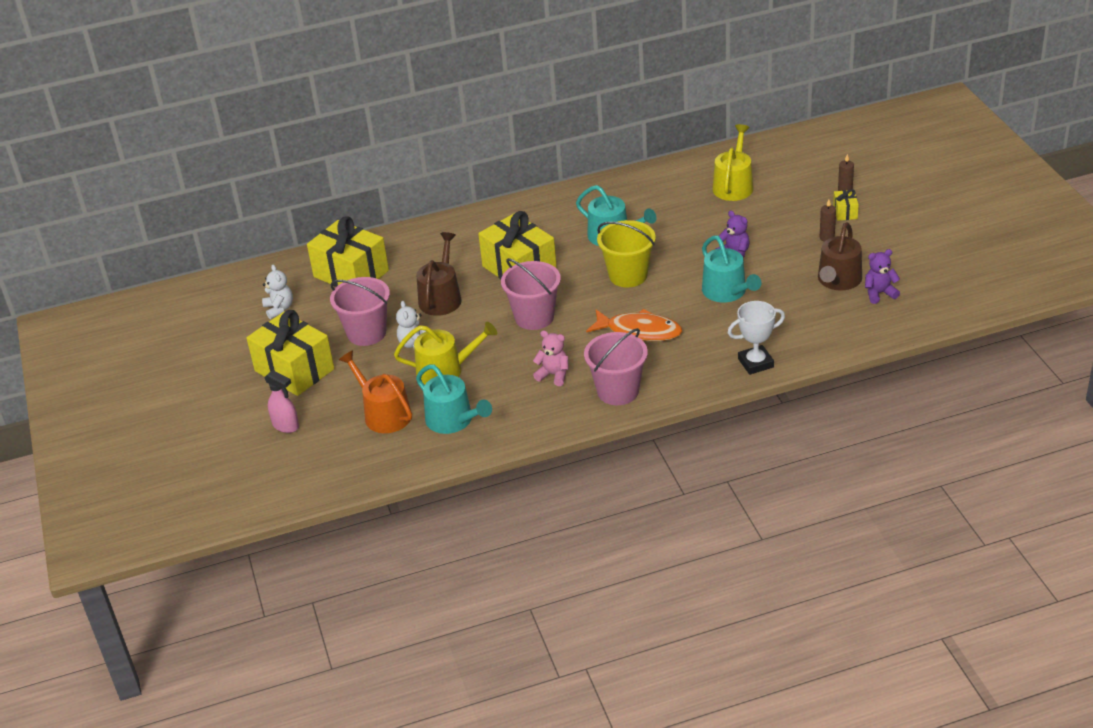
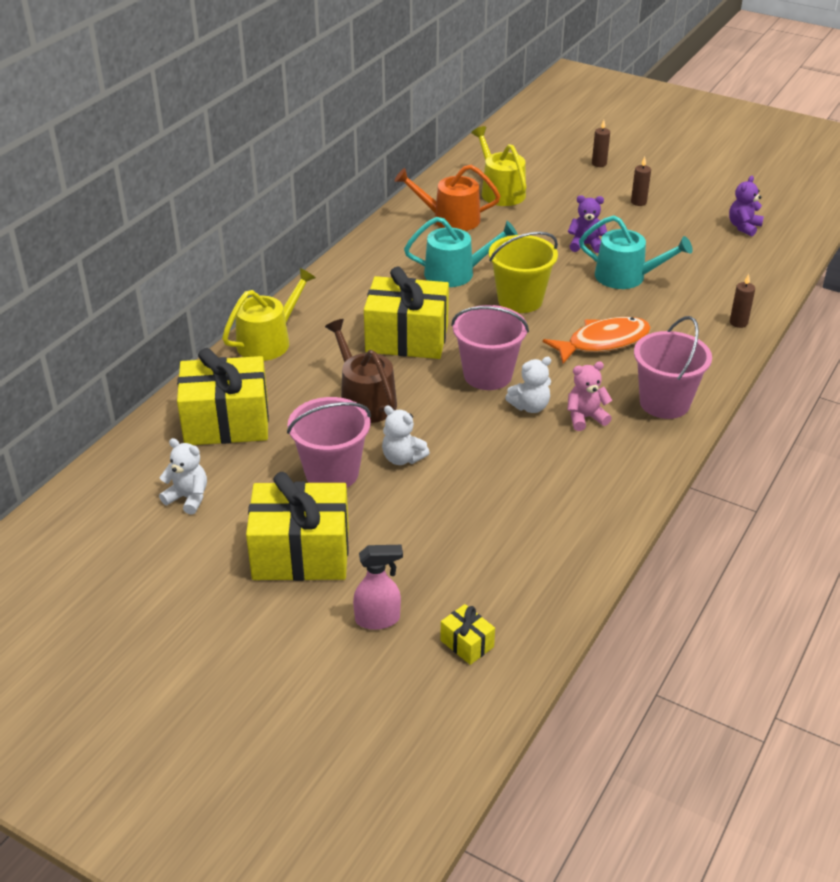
camera: 45 degrees left, 0 degrees up
(384, 414) = (471, 544): orange watering can -> orange watering can (450, 219)
(445, 370) = (472, 467): yellow watering can -> yellow watering can (268, 341)
(453, 420) = (554, 511): turquoise watering can -> none
(530, 350) = (530, 406): none -> white teddy bear
(755, 363) = (738, 323): white trophy -> brown candle
(838, 280) = (698, 230): brown watering can -> none
(845, 212) = (622, 178): yellow gift -> yellow gift (467, 643)

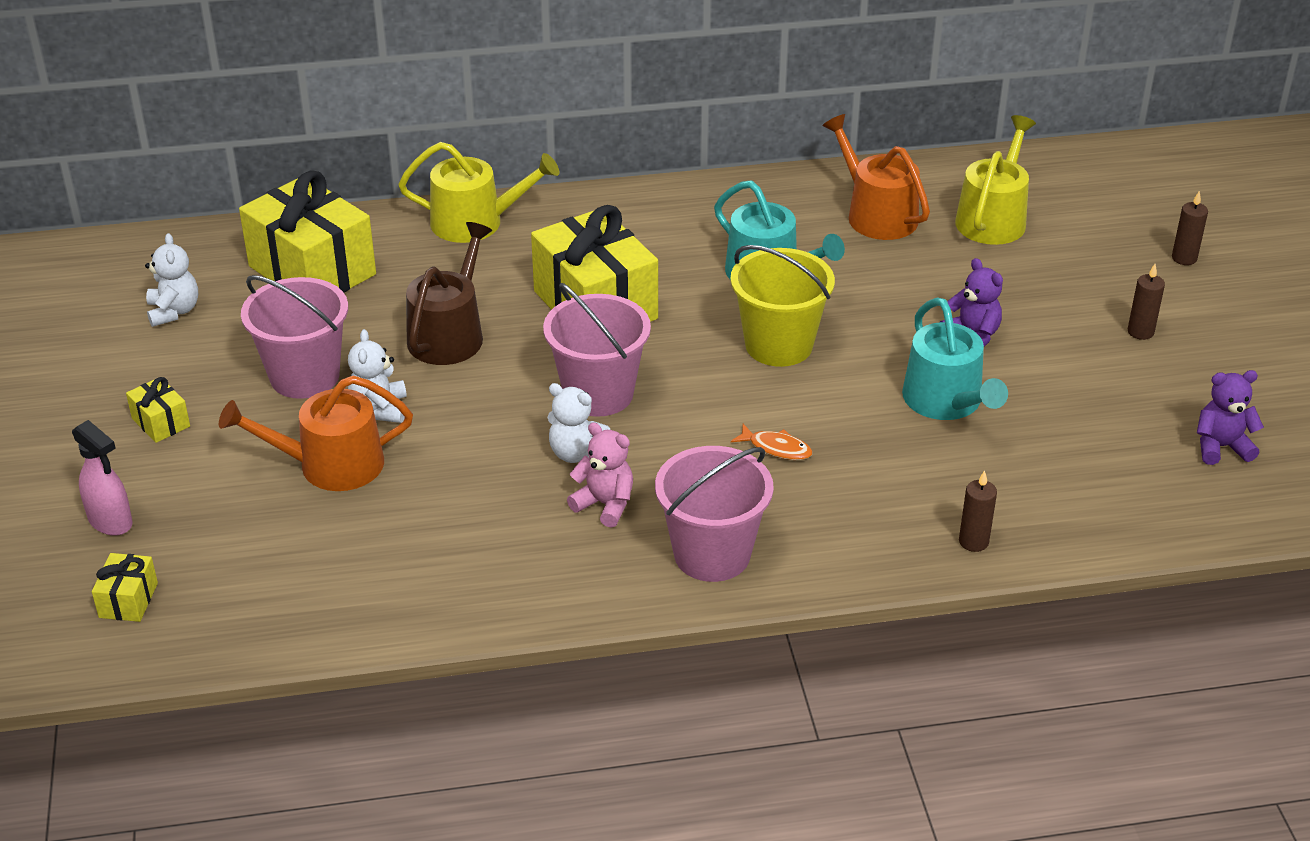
camera: 50 degrees right, 0 degrees up
(301, 554) = (161, 422): yellow gift -> yellow gift, size x0.43
(432, 501) = (330, 465): none -> orange watering can
(603, 342) = (776, 448): orange fish -> orange fish, size x0.48

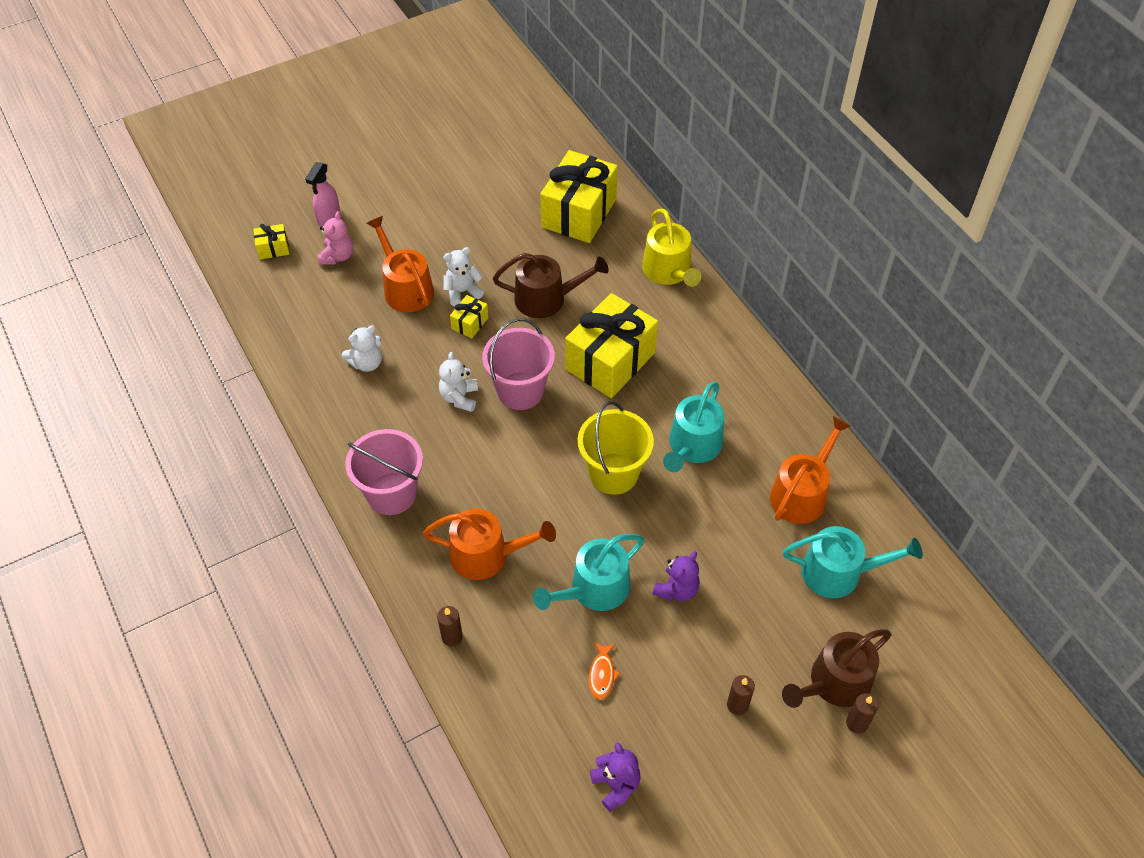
camera: 70 degrees right, 15 degrees up
(161, 422) = (413, 204): yellow gift -> yellow gift (470, 323)
(174, 311) = (511, 170): white teddy bear -> white teddy bear (367, 363)
(304, 376) = (478, 248): pink bucket -> none
(605, 504) = (417, 426): pink teddy bear -> pink teddy bear (337, 256)
(776, 448) = (504, 501): orange fish -> orange fish (602, 674)
(856, 483) = (486, 555): none -> orange watering can
(993, 218) = (839, 572): yellow watering can -> turquoise watering can
(1131, 259) = (834, 683): none -> brown watering can

